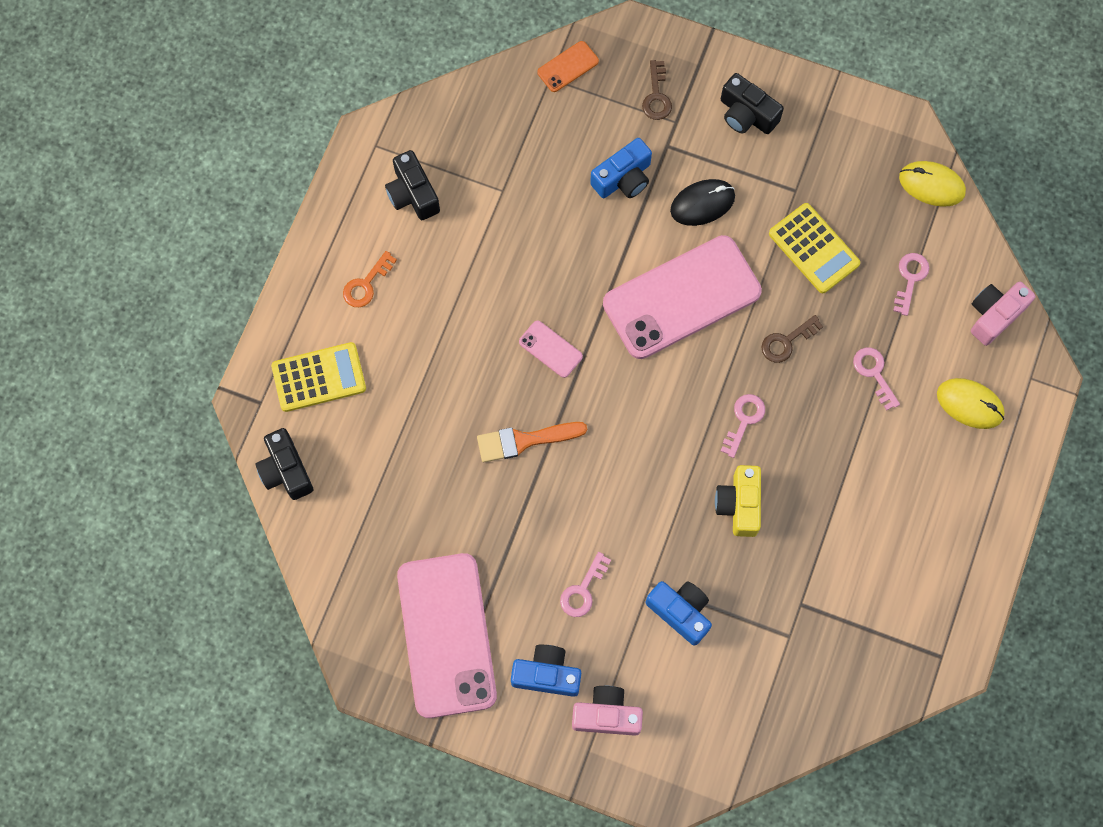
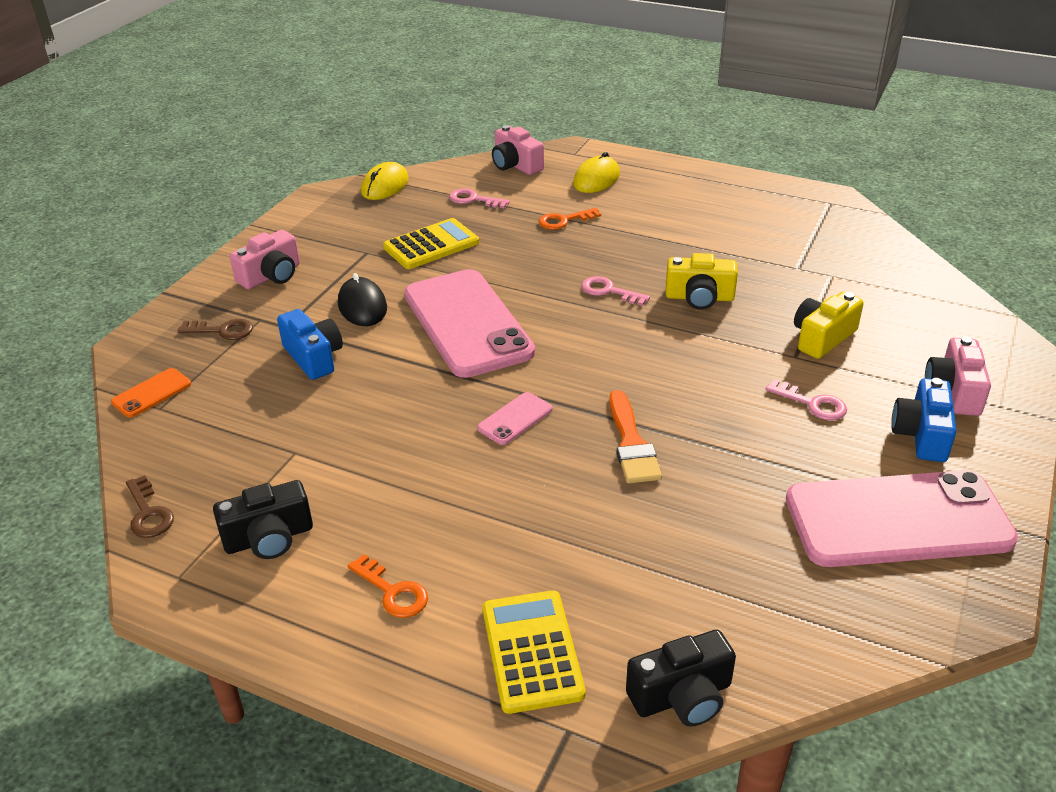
camera: 85 degrees left, 35 degrees down
(568, 67) = (152, 393): orange phone -> orange phone turned 75 degrees clockwise
(680, 612) = (822, 338): blue camera -> yellow camera
(746, 114) = (271, 276): black camera -> pink camera
(786, 342) = (526, 264): brown key -> brown key (148, 513)
(874, 373) = (564, 221): pink key -> orange key

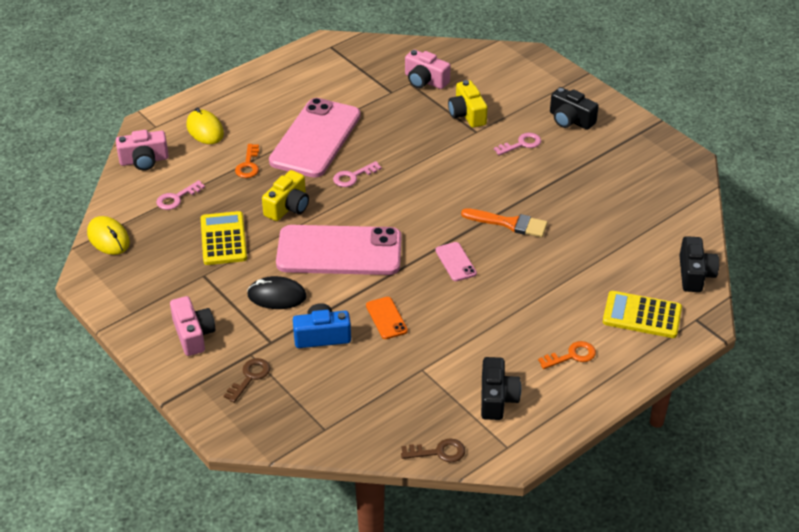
camera: 65 degrees left, 5 degrees up
(152, 393) = (303, 430): orange phone -> orange phone (386, 318)
(699, 297) = (391, 142): yellow camera -> yellow camera (288, 207)
(897, 520) = (624, 157): pink phone -> pink phone (315, 138)
(921, 435) = (570, 120): blue camera -> black camera
(953, 391) = (545, 93): pink camera -> pink camera (425, 81)

